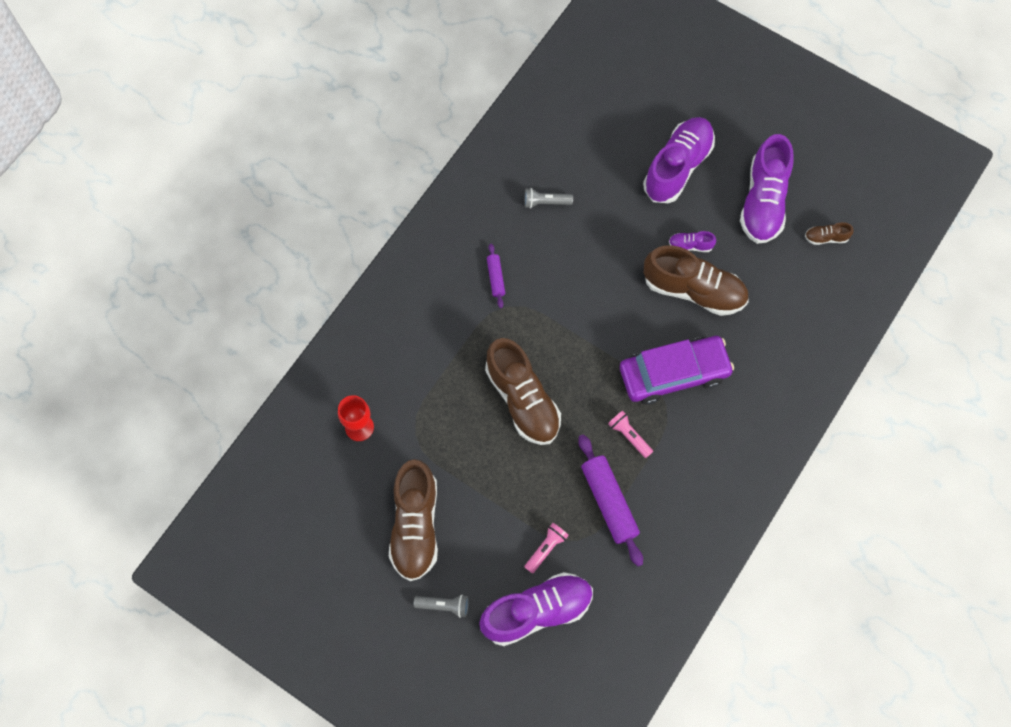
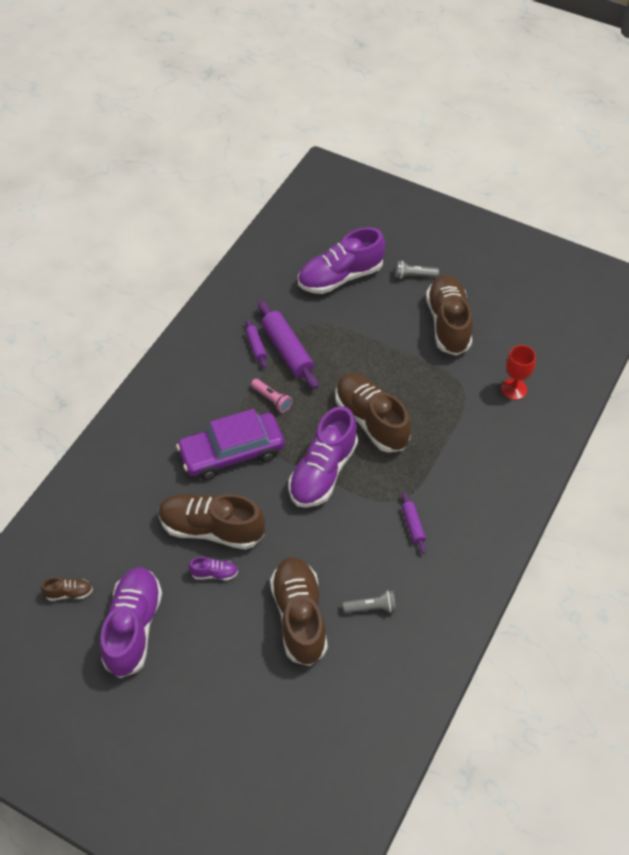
camera: 175 degrees right, 15 degrees down
(546, 549) = (337, 316): pink flashlight -> none
(612, 199) = (299, 617): none -> brown shoe
(645, 511) = (256, 346): none -> purple rolling pin
(677, 167) = (228, 660): purple shoe -> purple shoe (323, 472)

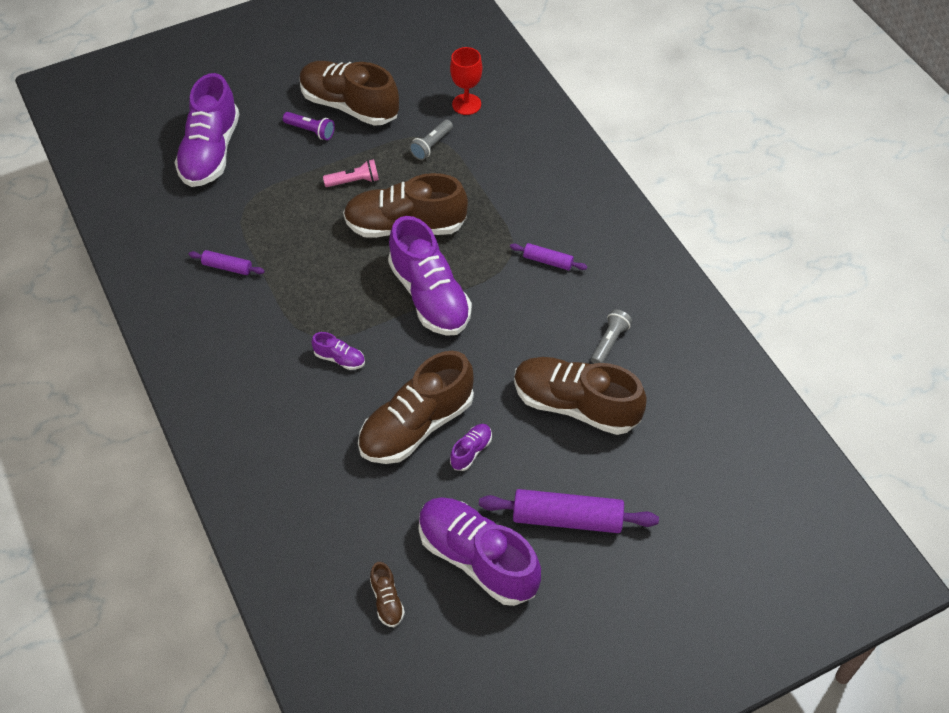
camera: 55 degrees left, 0 degrees up
(69, 593) = (387, 600): brown shoe -> brown shoe turned 135 degrees clockwise
(232, 452) = (339, 359): purple car -> purple shoe
(272, 400) = (306, 290): pink flashlight -> pink flashlight (354, 181)
(287, 350) = (258, 244): purple rolling pin -> purple rolling pin (567, 518)
(406, 317) = (310, 131): none -> purple flashlight
(414, 275) = (268, 97): grey flashlight -> grey flashlight (431, 145)

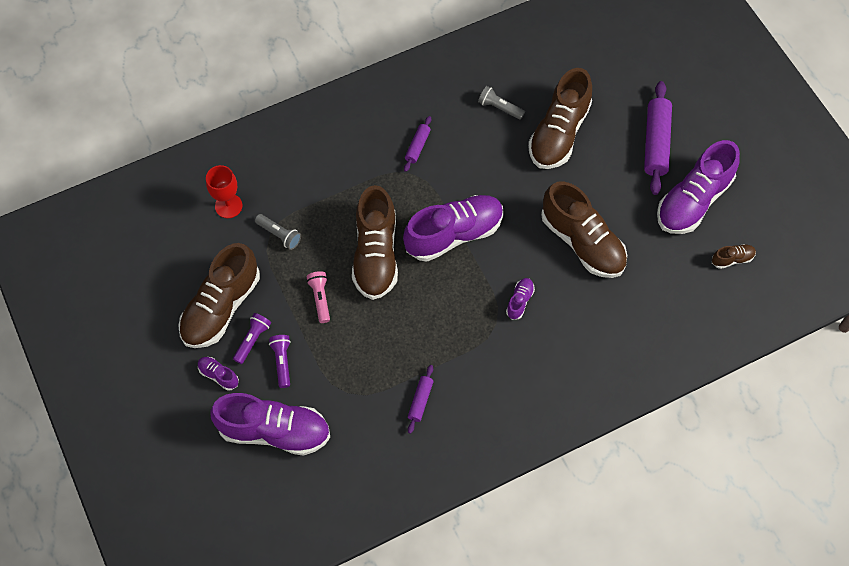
camera: 90 degrees left, 10 degrees up
(284, 154) = (282, 362): none -> purple flashlight
(471, 451) = (603, 204): purple shoe -> purple shoe (219, 375)

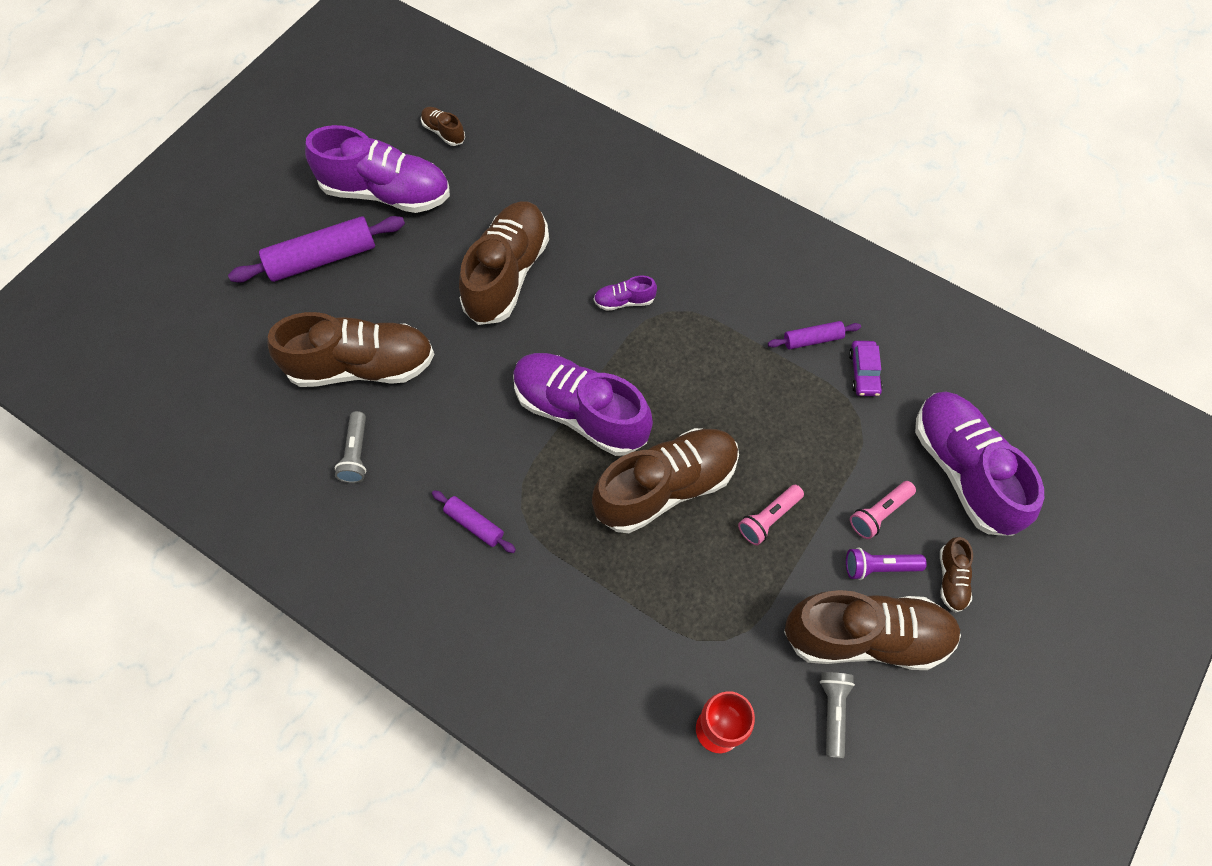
camera: 120 degrees left, 0 degrees up
(219, 375) = (951, 579): purple shoe -> brown shoe
(279, 235) = (716, 627): grey flashlight -> grey flashlight (833, 712)
(282, 362) = (879, 513): purple flashlight -> pink flashlight
(377, 417) = (864, 372): none -> purple car
(417, 146) = (474, 524): purple rolling pin -> purple rolling pin turned 45 degrees clockwise

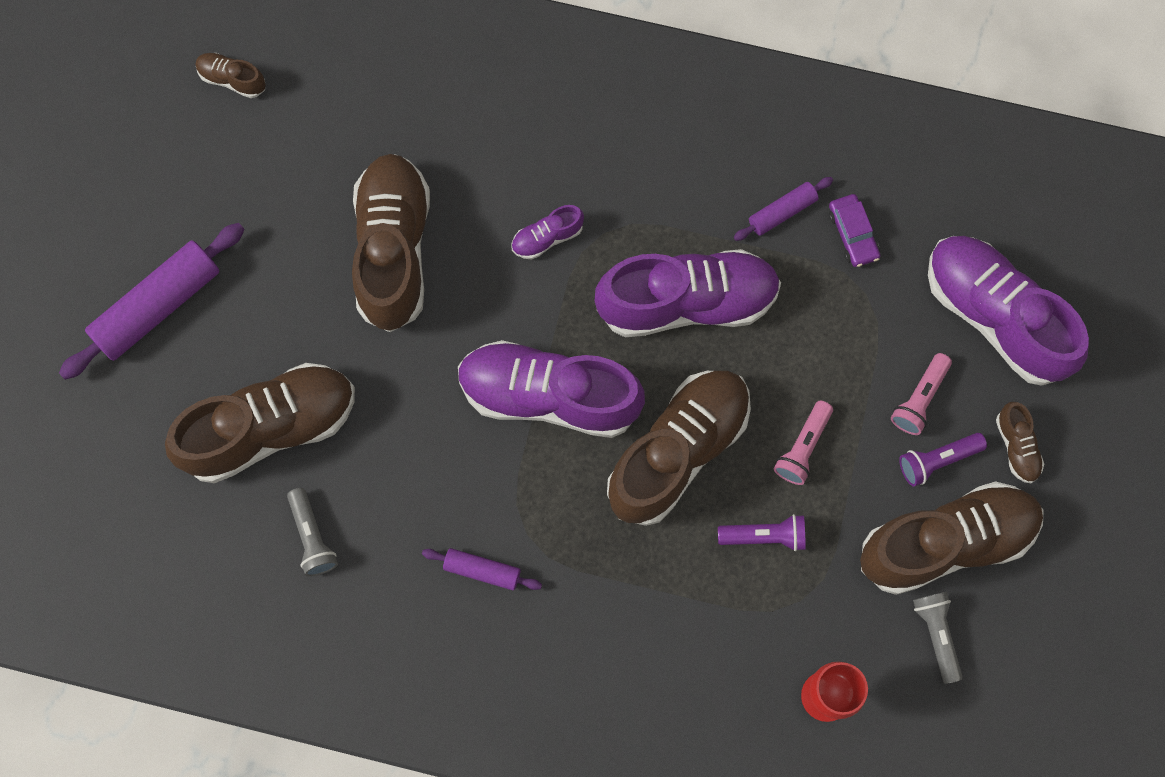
camera: 20 degrees left, 10 degrees up
(386, 192) = (197, 190): purple shoe -> purple shoe (687, 302)
(712, 577) = (764, 536): none -> purple flashlight

